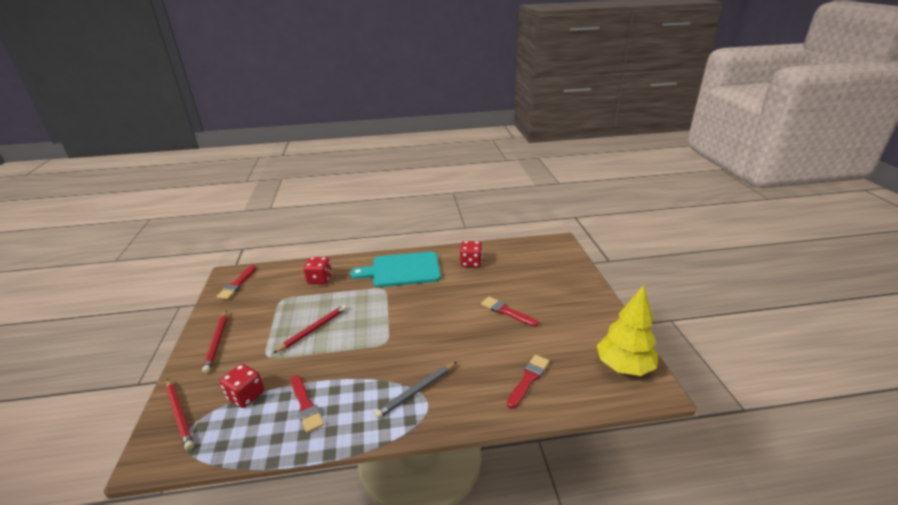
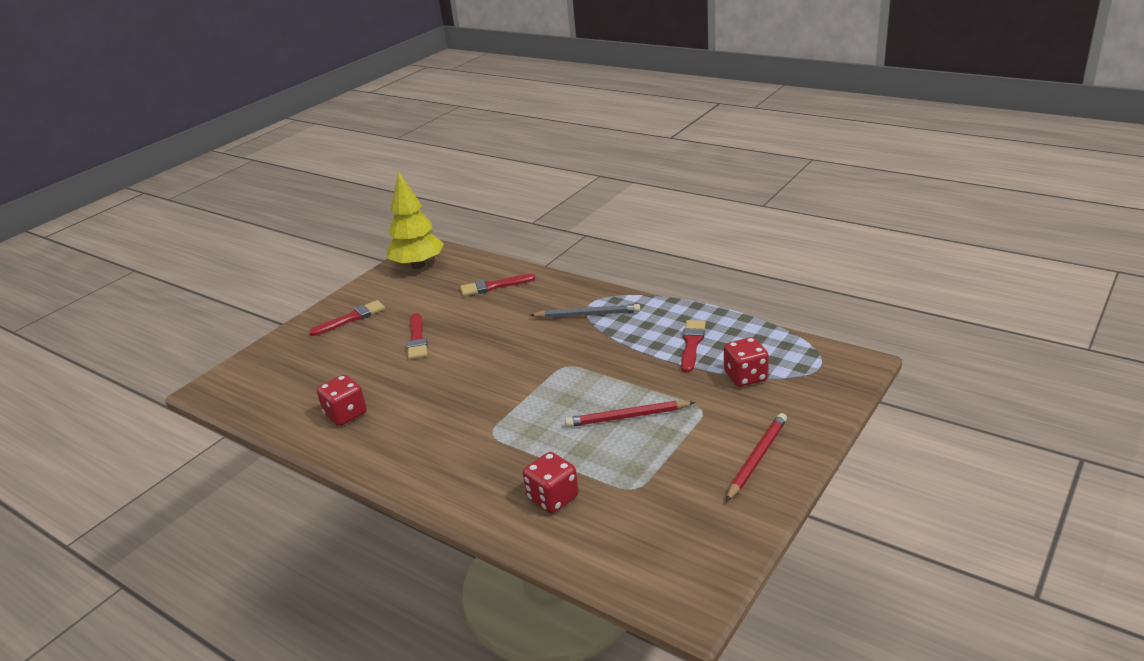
camera: 135 degrees left, 0 degrees up
(180, 415) = (822, 387): red pencil -> none
(237, 284) = (685, 564): red brush -> red brush (351, 318)
(402, 270) = (433, 450): turquoise cutting board -> none

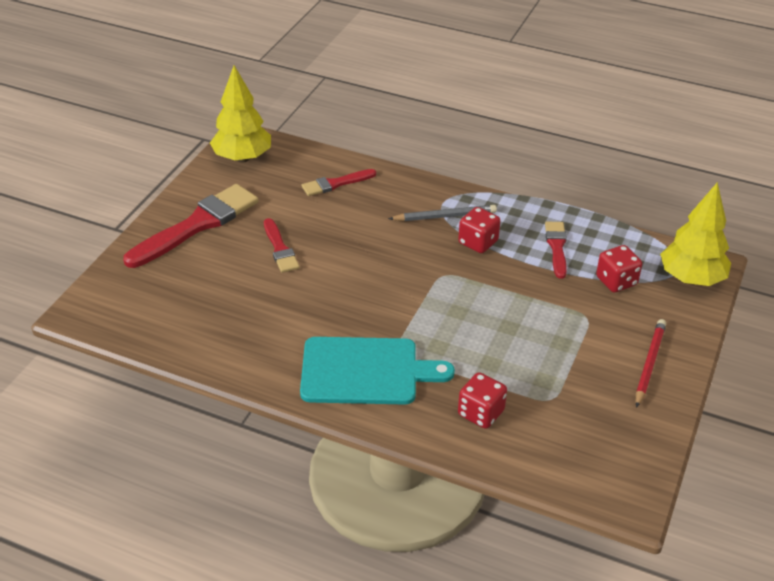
camera: 15 degrees left, 10 degrees up
(346, 414) = (242, 337): red dice -> red dice (478, 242)
(351, 318) = (197, 225): red brush -> red brush, size x1.89
(450, 451) = (365, 371): none -> turquoise cutting board
(627, 417) = (521, 328): red pencil -> none
(830, 376) = (691, 279): none -> yellow tree

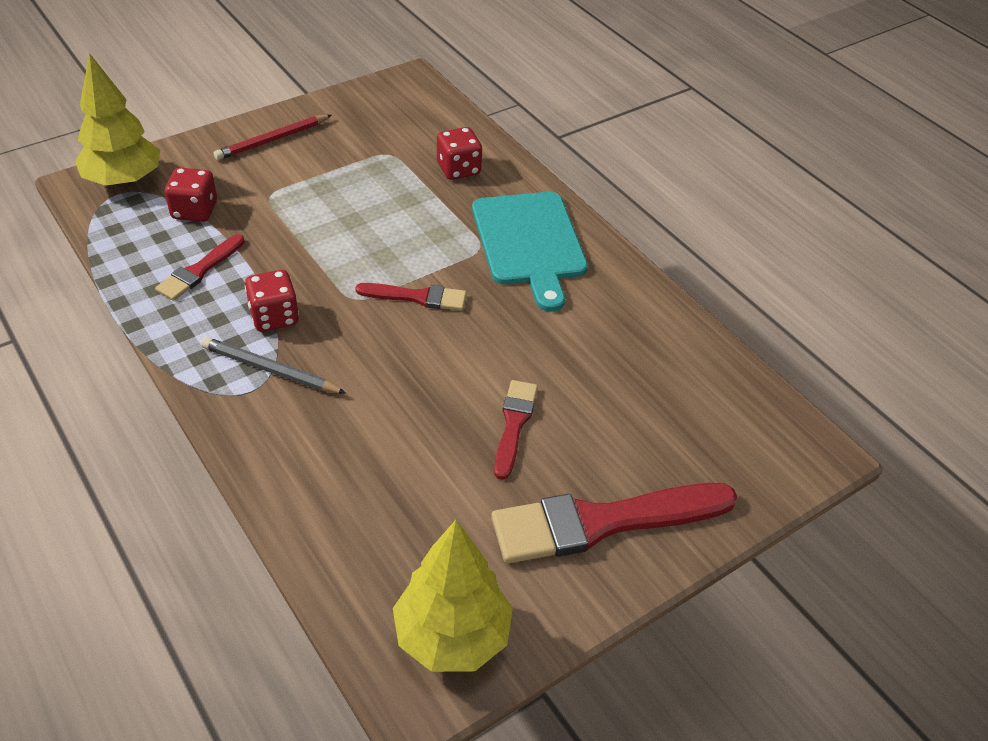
camera: 150 degrees left, 5 degrees up
(335, 184) = (355, 498): red brush -> red brush (417, 297)
(365, 371) = (529, 243): turquoise cutting board -> turquoise cutting board turned 135 degrees counterclockwise

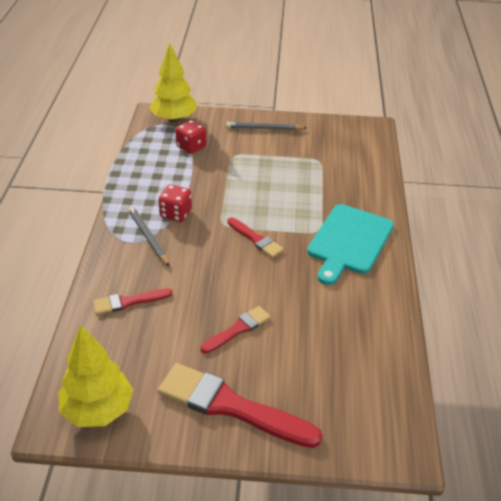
camera: 40 degrees right, 5 degrees down
(199, 270) = (164, 175): red brush -> red brush (128, 302)
(272, 140) = (264, 128): red pencil -> grey pencil
(458, 169) = (349, 185): red dice -> none

